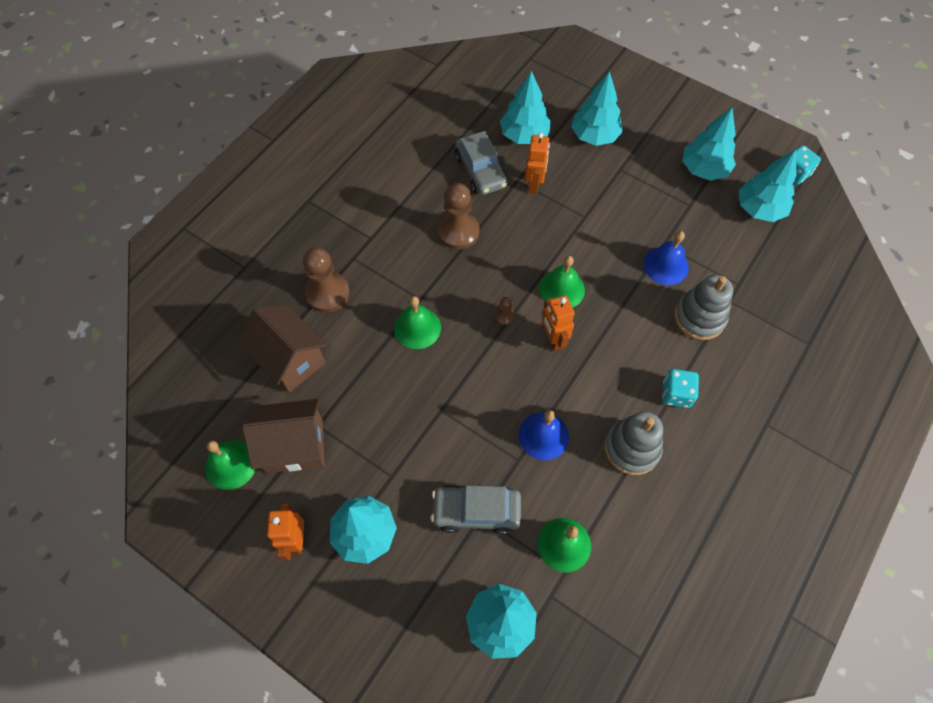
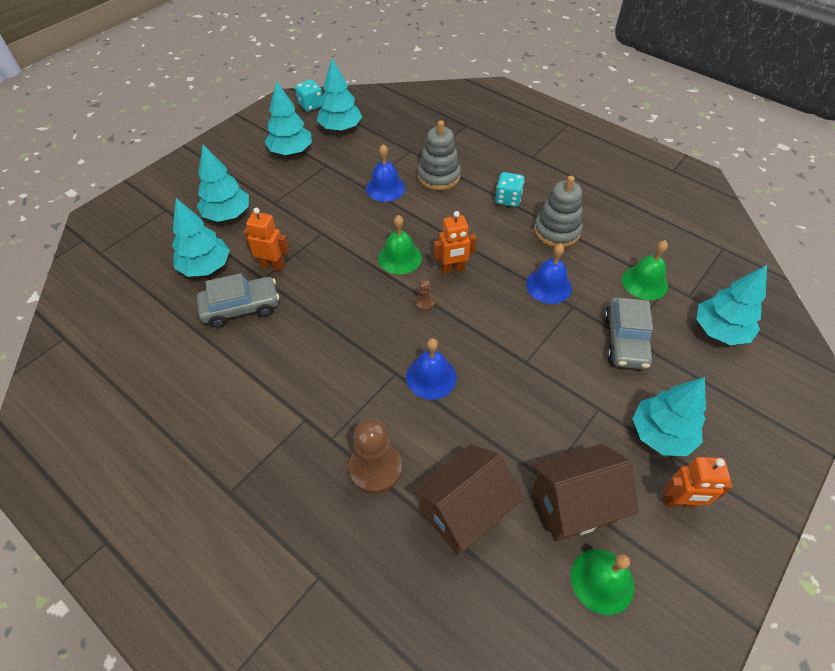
camera: 85 degrees left, 10 degrees down
(294, 446) = (573, 505): brown house -> brown house turned 75 degrees clockwise
(417, 328) = (431, 377): green bell -> blue bell
(458, 232) = (316, 333): brown pawn -> none

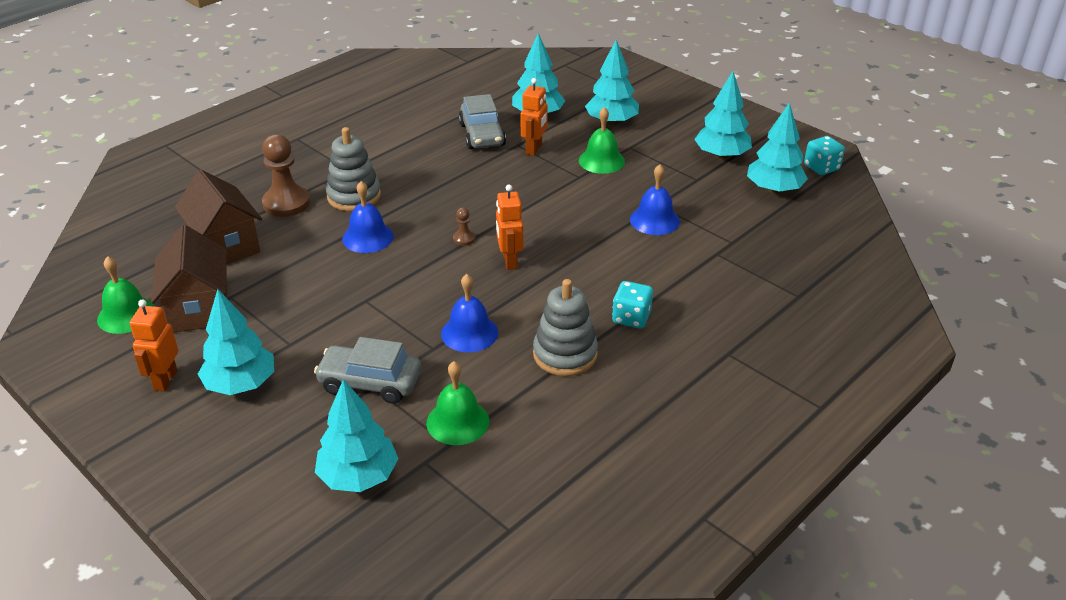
camera: 95 degrees right, 15 degrees down
(399, 257) = (534, 226): green bell -> green bell (601, 161)
(438, 176) = (678, 262): grey stacking toy -> grey stacking toy (354, 196)

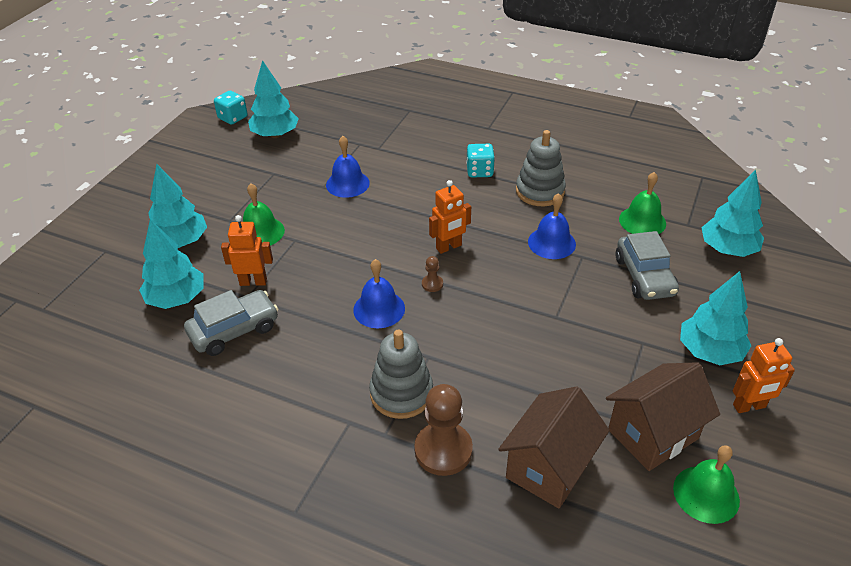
camera: 110 degrees left, 5 degrees up
(368, 237) = (467, 352): blue bell -> blue bell (379, 309)
(721, 155) = (229, 167): turquoise tree -> none

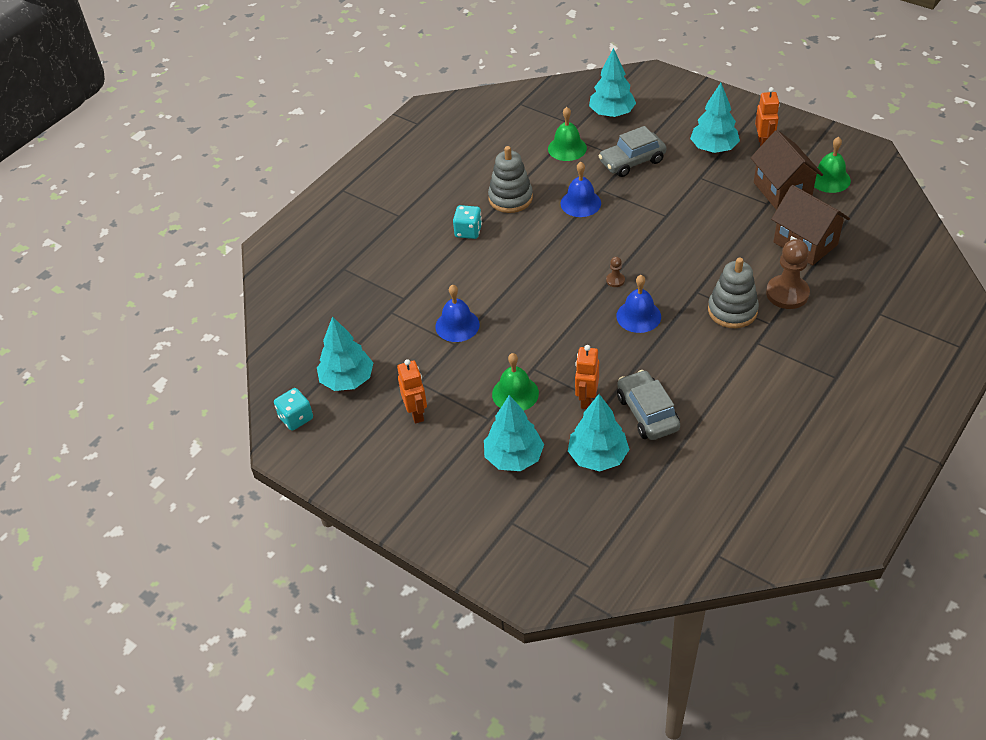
camera: 75 degrees left, 5 degrees up
(449, 247) = (570, 265): orange robot -> orange robot (416, 413)
(644, 276) = (632, 161): grey car -> grey car turned 150 degrees clockwise

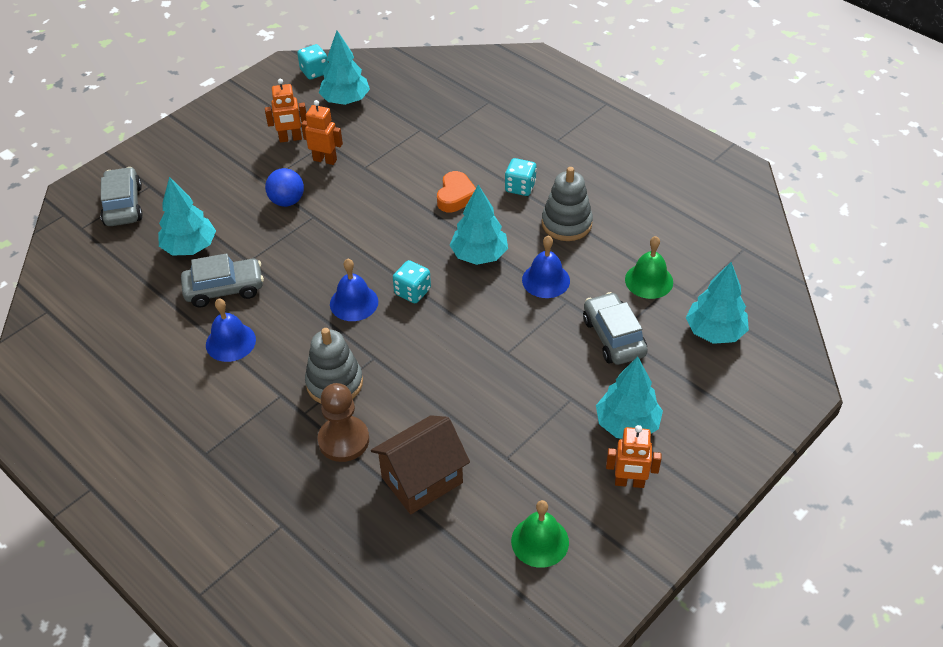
camera: 95 degrees right, 0 degrees up
(457, 325) = (387, 170): blue bell -> blue bell (230, 342)
(487, 271) = (456, 196): none -> orange heart
(513, 457) = (215, 193): turquoise tree -> turquoise tree (479, 255)
(515, 393) = (287, 201): green bell -> blue ball
(547, 537) = (123, 205): none -> grey car
(586, 399) = (259, 248): orange robot -> orange robot (325, 160)
(615, 280) = (412, 292): brown pawn -> turquoise dice
(782, 191) = (527, 480): brown house -> none

